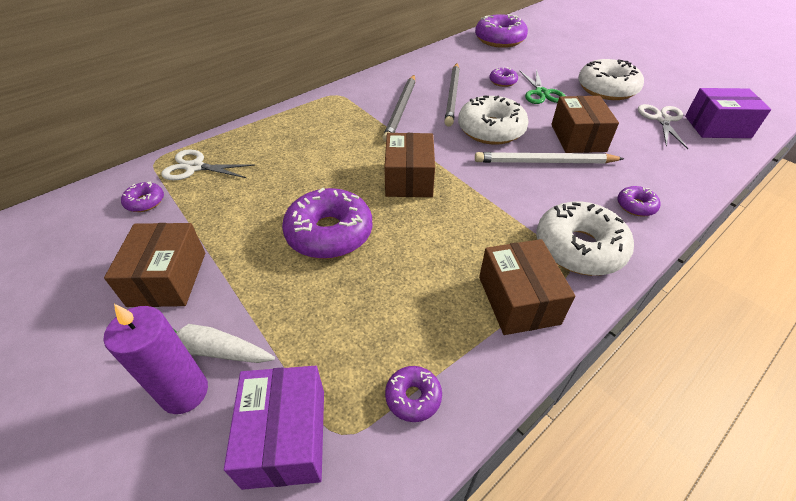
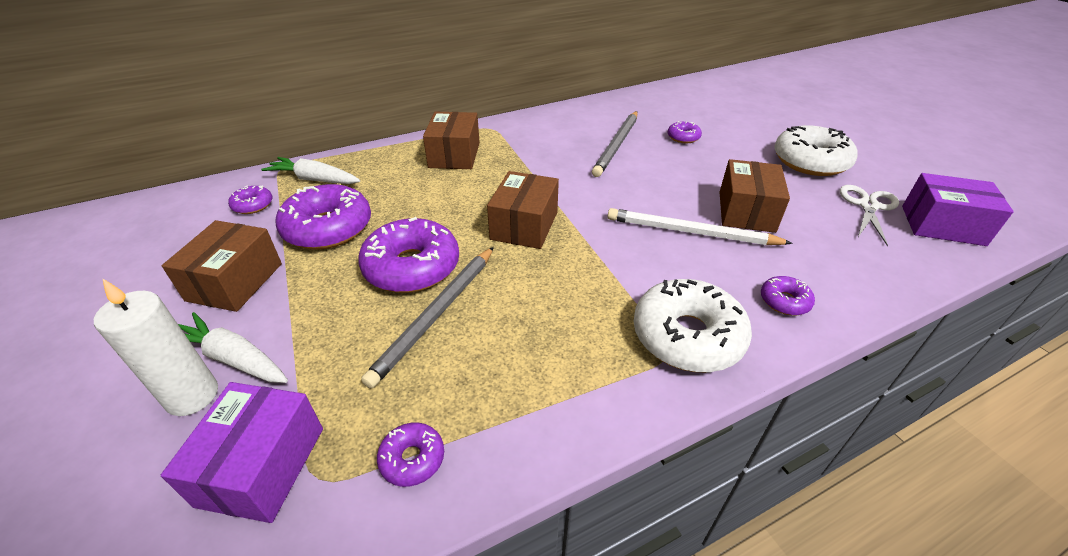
camera: 15 degrees right, 5 degrees down
(184, 392) = (192, 396): purple candle -> white candle
(195, 167) = (315, 180): white scissors -> white carrot
(401, 109) = (552, 152): grey pencil -> grey pencil (436, 315)
(491, 130) = (643, 187): white donut -> none
(499, 40) = (701, 92): purple donut -> purple donut (328, 228)
(518, 300) = (584, 380): brown box -> brown box (454, 155)
(541, 93) = (724, 156): green scissors -> none

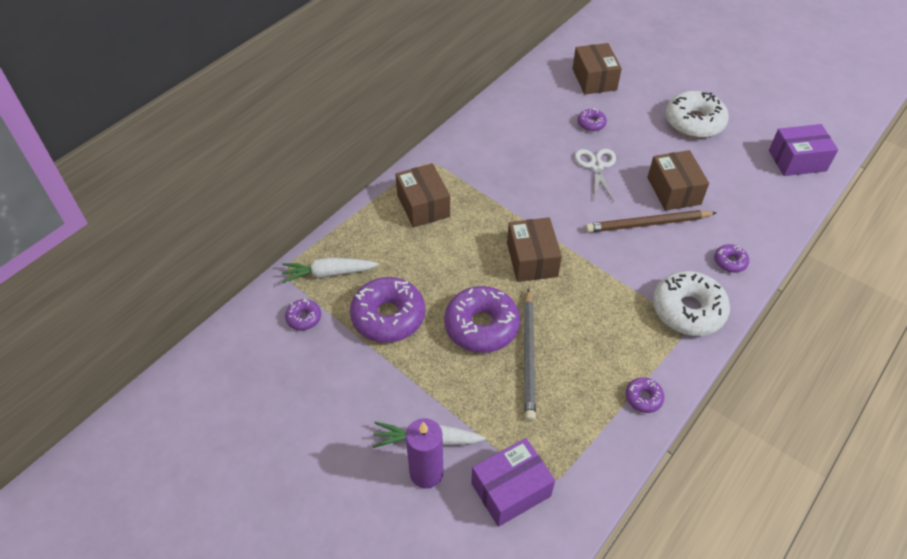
camera: 25 degrees left, 10 degrees up
(192, 396) = (426, 473): white candle -> purple candle
(235, 282) = (365, 388): brown box -> brown box (594, 79)
(262, 466) = (511, 490): purple box -> purple box turned 75 degrees clockwise
(412, 459) = (589, 449): purple donut -> purple donut (643, 398)
(617, 145) = (546, 150): grey pencil -> none
(691, 232) = (647, 224): white pencil -> brown pencil
(868, 206) = (748, 157): white scissors -> white scissors (596, 166)

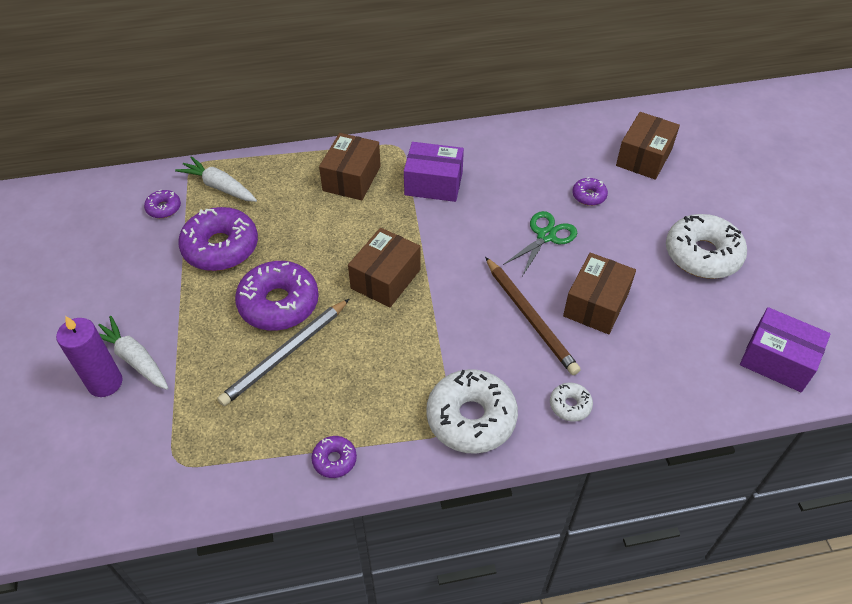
camera: 40 degrees right, 0 degrees up
(511, 490) = (144, 445): purple box -> purple box (433, 184)
(596, 166) = (546, 236): white scissors -> green scissors
(647, 224) = (530, 317): brown pencil -> brown pencil turned 150 degrees counterclockwise
(730, 262) = (570, 405): purple donut -> white donut

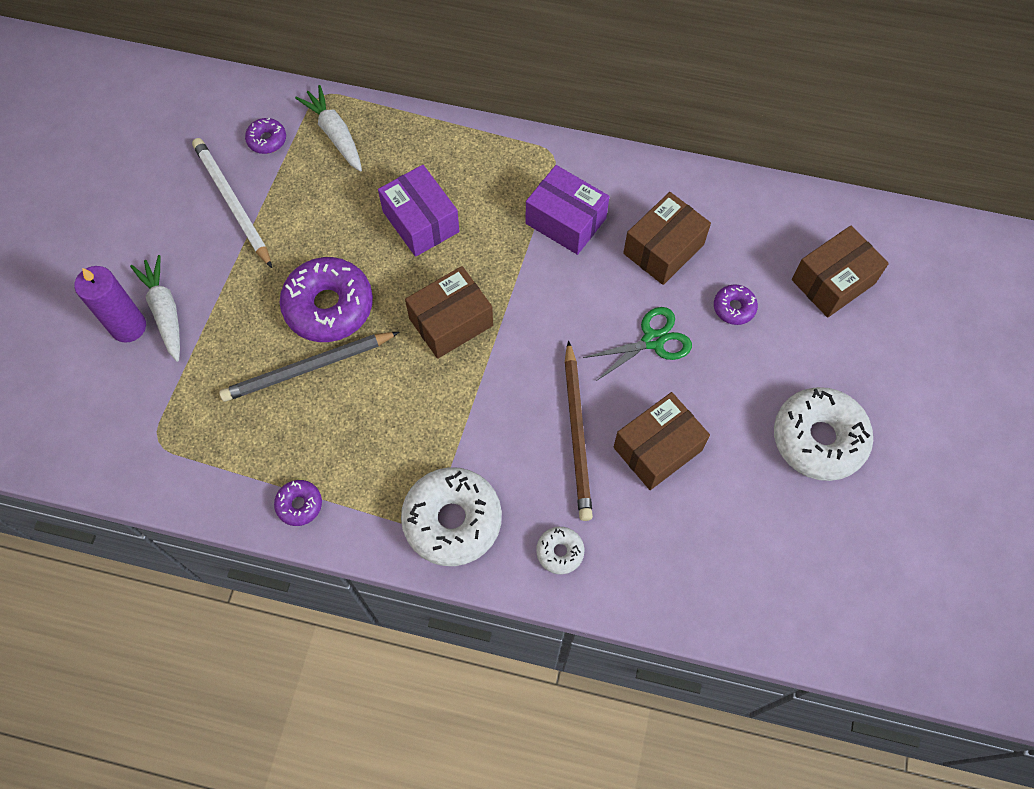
camera: 25 degrees right, 15 degrees up
(156, 260) = (232, 203): none -> white pencil
(221, 247) = (302, 213): purple donut -> none
(352, 178) = (479, 178): brown box -> brown box (663, 249)
(777, 360) = (817, 602): purple box -> purple box (421, 221)

